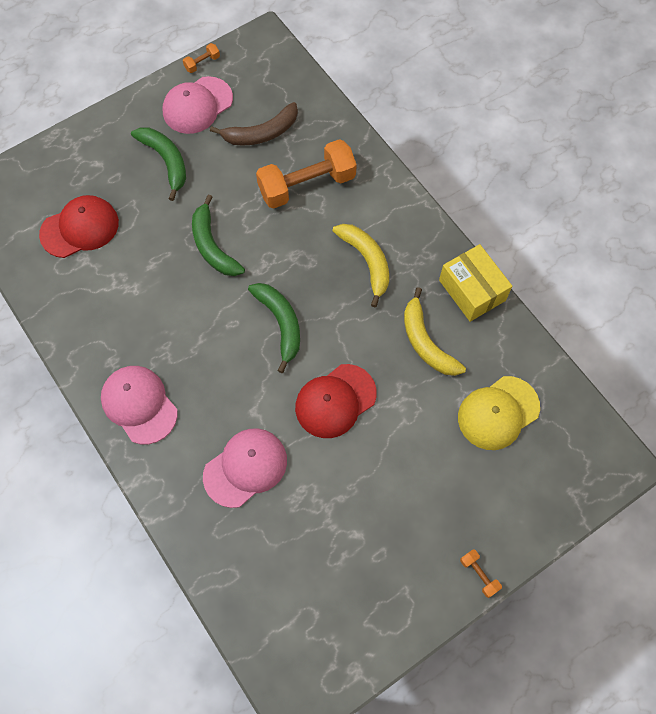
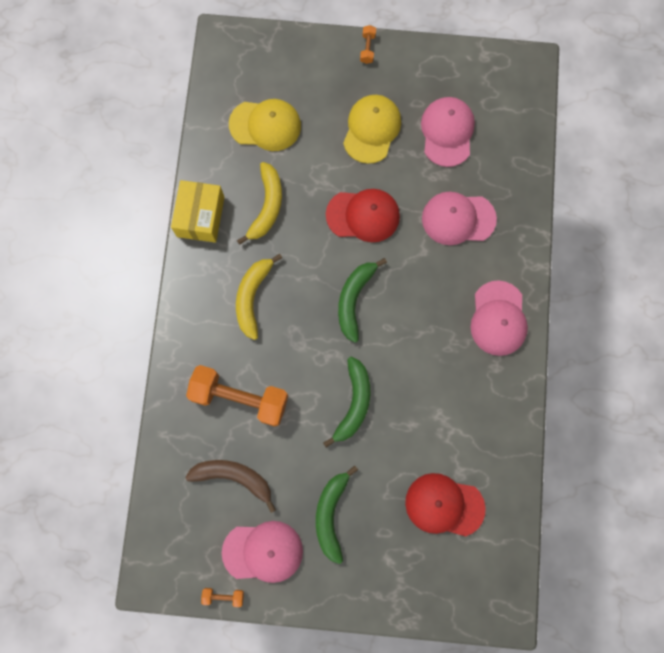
camera: 140 degrees left, 10 degrees up
(325, 548) = (447, 132): none -> pink cap
(399, 490) = (371, 129): none -> yellow cap

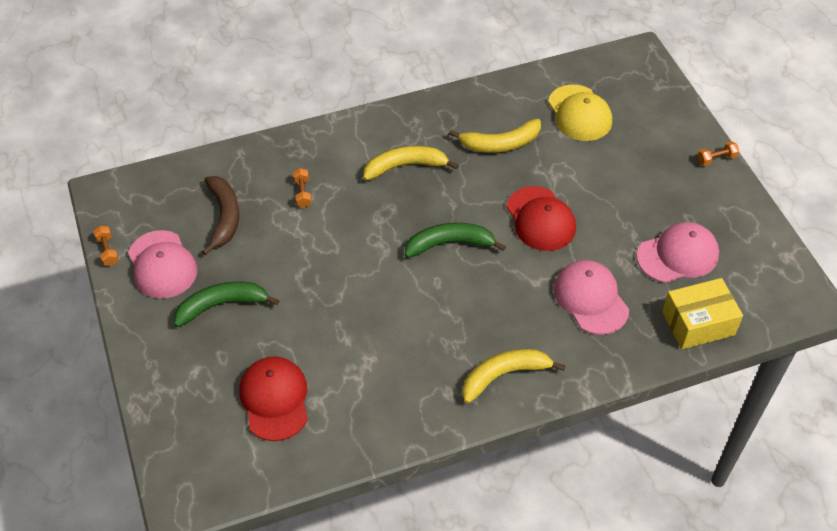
camera: 65 degrees right, 25 degrees down
(200, 216) = (459, 102): yellow box -> yellow box (698, 323)
(240, 398) = (302, 193): orange dumbbell -> orange dumbbell, size x0.41
(353, 403) = (343, 282): green banana -> none
(371, 129) = (634, 193): yellow cap -> none
(498, 318) = (504, 375): pink cap -> yellow banana

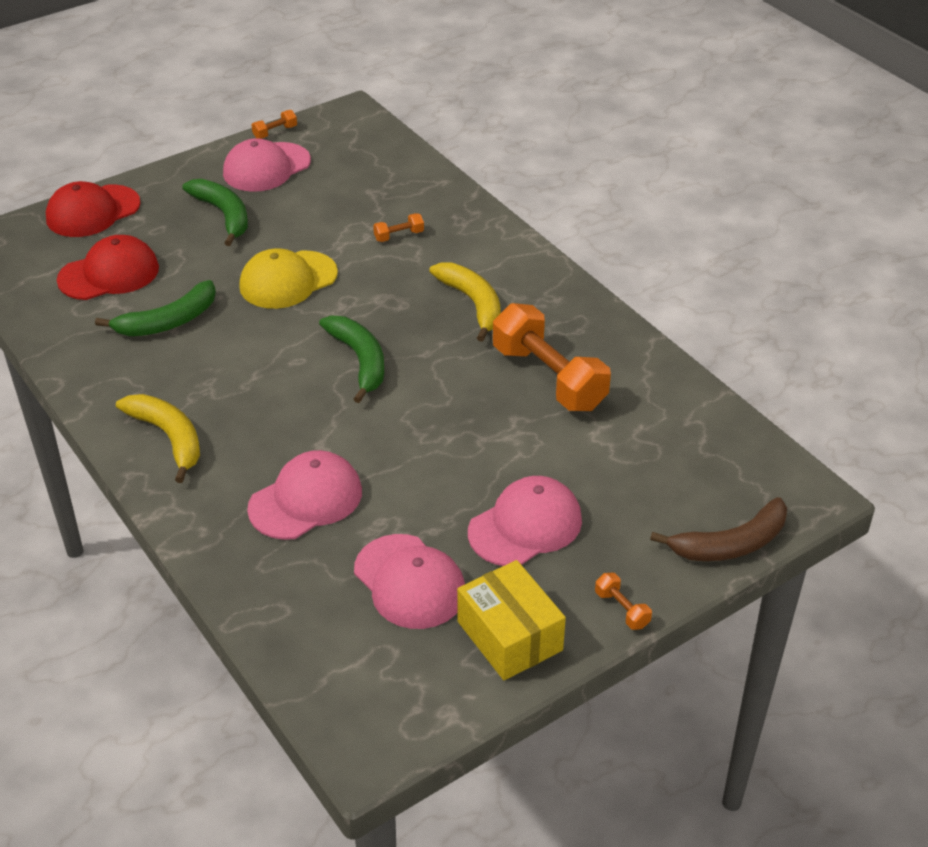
camera: 75 degrees right, 10 degrees down
(224, 217) = (344, 191): brown banana -> brown banana (730, 544)
(359, 361) = (168, 321): none -> green banana
(500, 144) = (549, 378): yellow banana -> orange dumbbell
(540, 219) = (428, 434): red cap -> red cap (93, 211)
(579, 113) = (644, 446): yellow cap -> yellow cap (288, 280)
(639, 187) = (525, 526): none -> pink cap
(698, 323) = (291, 616): yellow box -> yellow box (509, 636)

